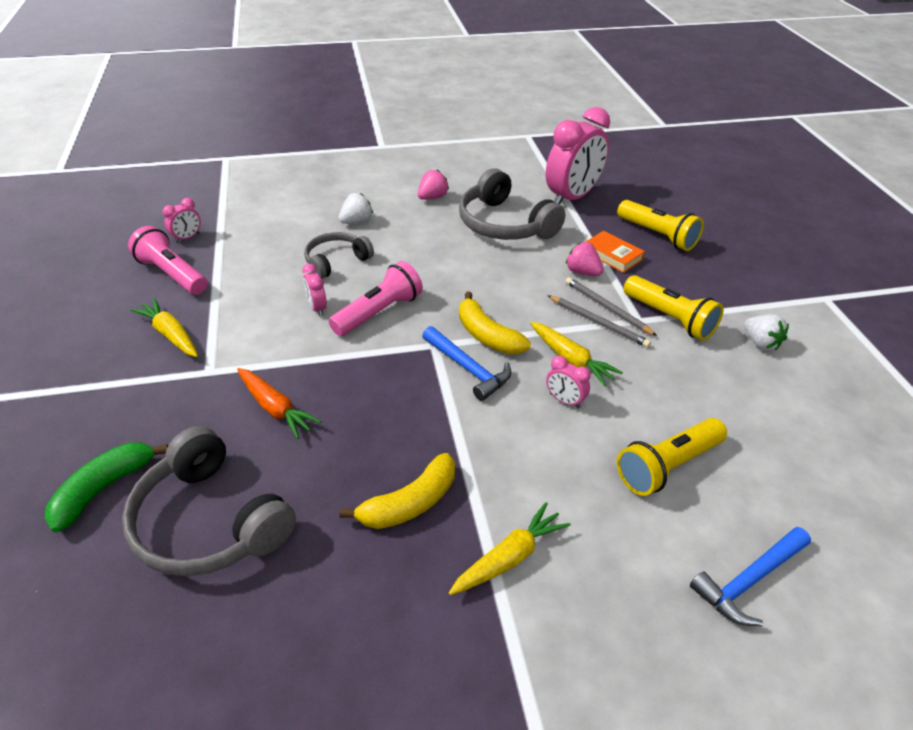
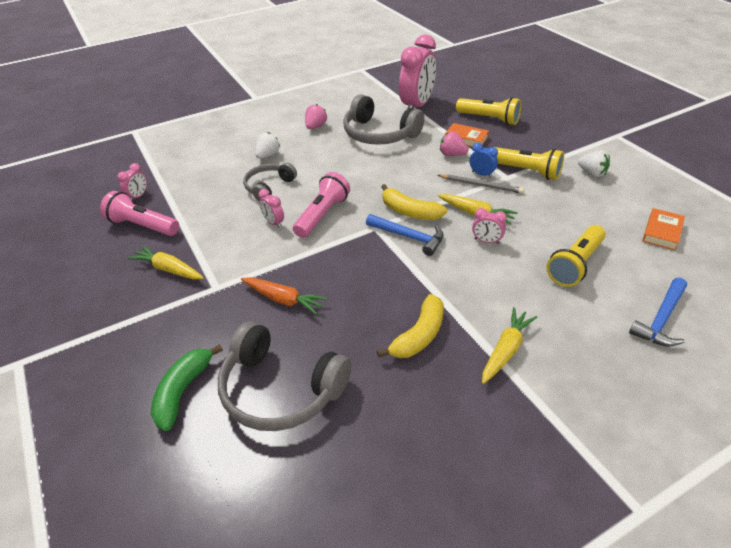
camera: 15 degrees left, 0 degrees up
(607, 308) = (482, 174): grey pencil -> blue clock
(818, 453) = (662, 232): none -> orange book

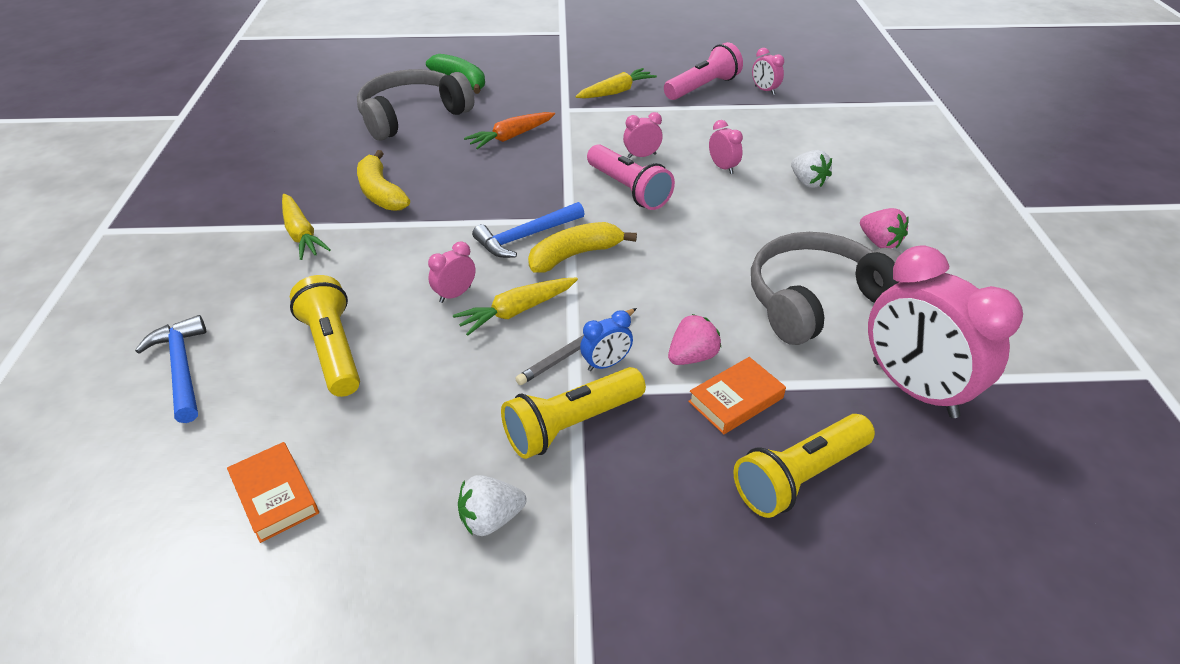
camera: 115 degrees right, 0 degrees up
(269, 187) = (723, 167): grey headphones -> pink clock

